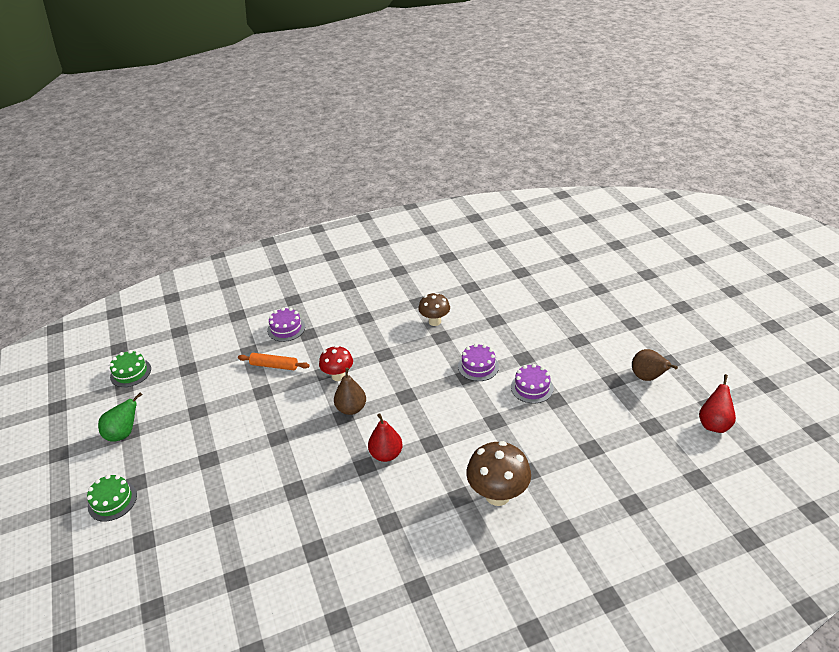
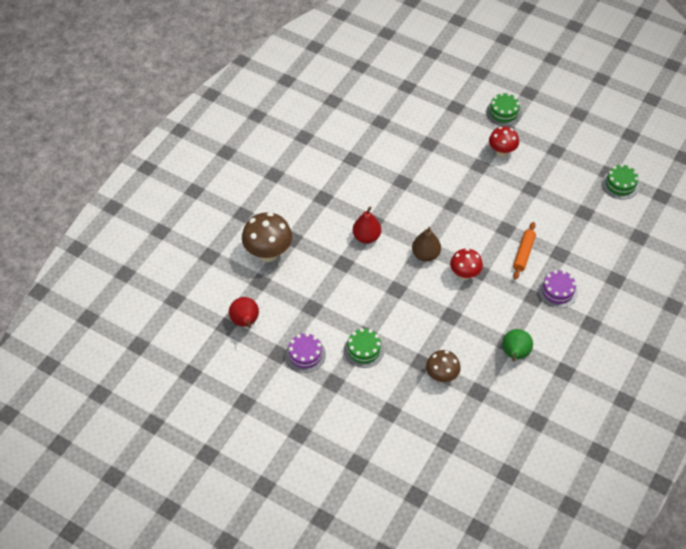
camera: 140 degrees right, 15 degrees up
(124, 433) = (557, 147): green pear -> green pear (514, 354)
(172, 460) = (502, 152): none -> red mushroom
(274, 366) = (523, 253): orange rolling pin -> orange rolling pin turned 45 degrees counterclockwise
(478, 366) = (364, 350): purple cake -> green cake
(647, 377) = (216, 423): brown pear -> none
(714, 424) = (143, 404): red pear -> red pear (245, 322)

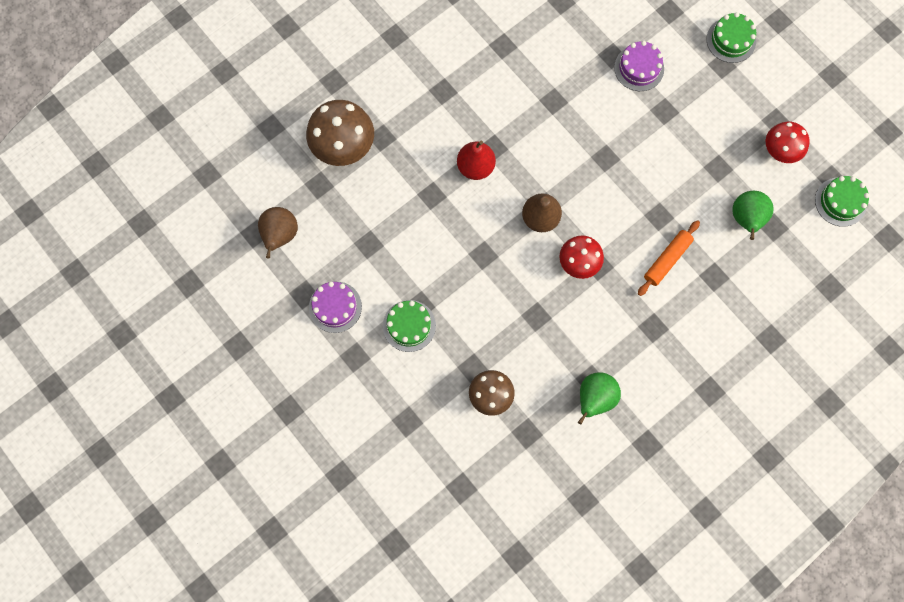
camera: 20 degrees right, 20 degrees up
(245, 322) = (280, 236): red pear -> brown pear
(502, 152) = (703, 100): red mushroom -> red mushroom (779, 152)
(557, 291) = (688, 329): purple cake -> purple cake (639, 68)
(564, 213) = (746, 219): none -> green pear

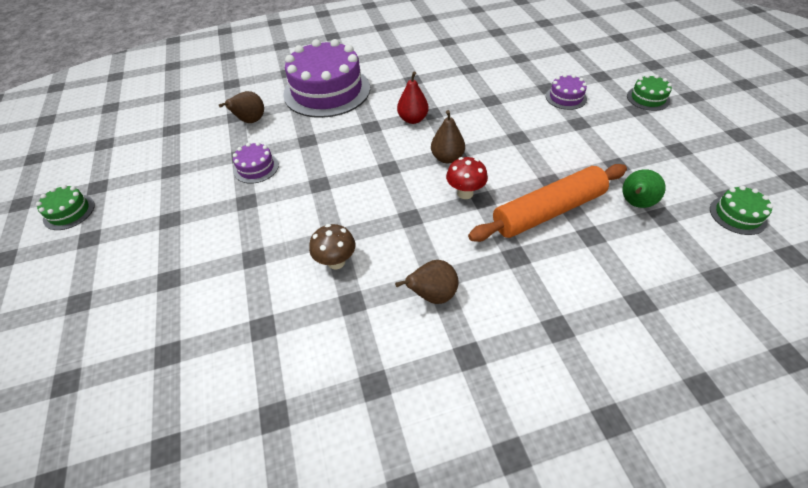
camera: 25 degrees right, 25 degrees down
(344, 148) = (327, 91): brown mushroom -> purple cake
(409, 325) = (302, 194): green cake -> green cake (69, 212)
(594, 398) = (432, 295): green pear -> brown pear
(667, 260) = (548, 211): orange rolling pin -> orange rolling pin, size x1.99
(779, 152) = (678, 168): red mushroom -> none

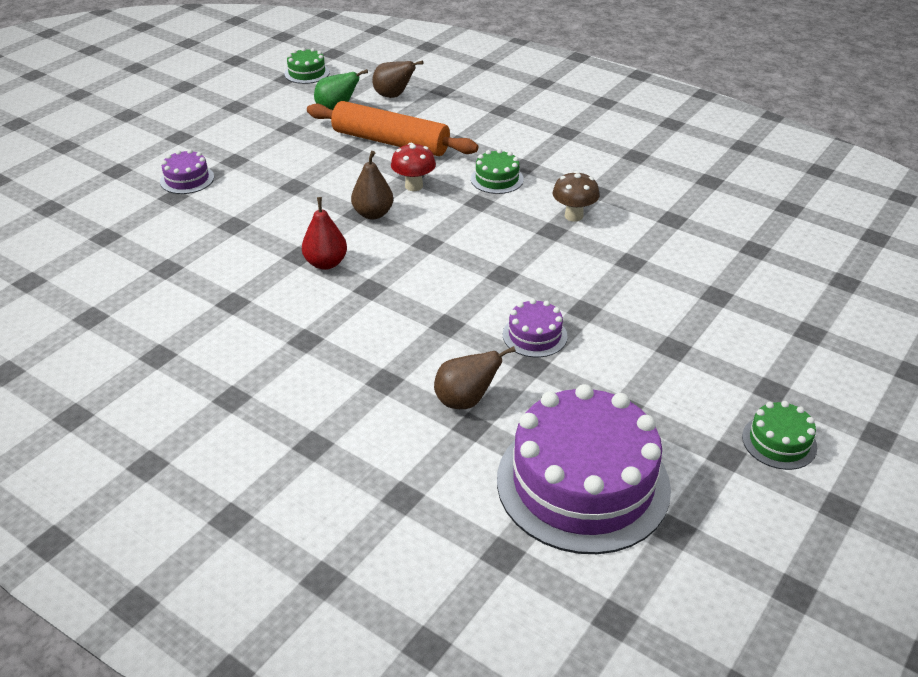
camera: 130 degrees left, 10 degrees down
(327, 91) = (328, 368): purple cake -> purple cake (583, 483)
(432, 295) = (541, 161): brown pear -> brown pear (394, 96)
(648, 98) = (150, 135): green cake -> green cake (497, 179)

